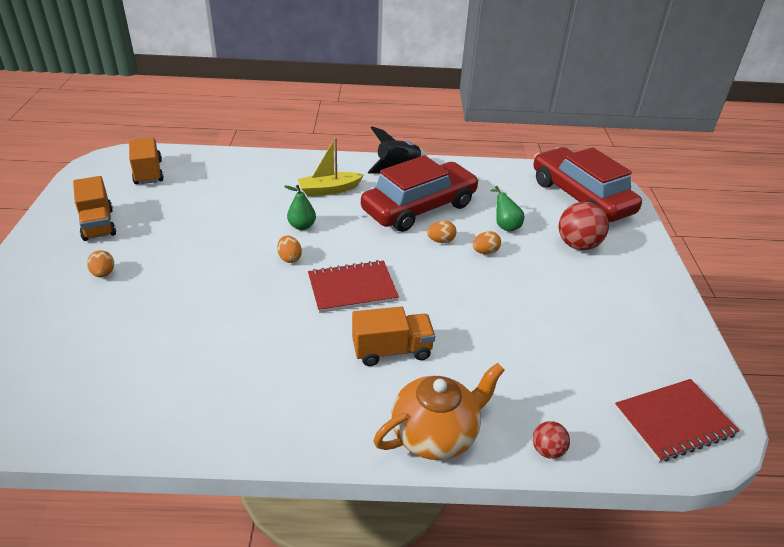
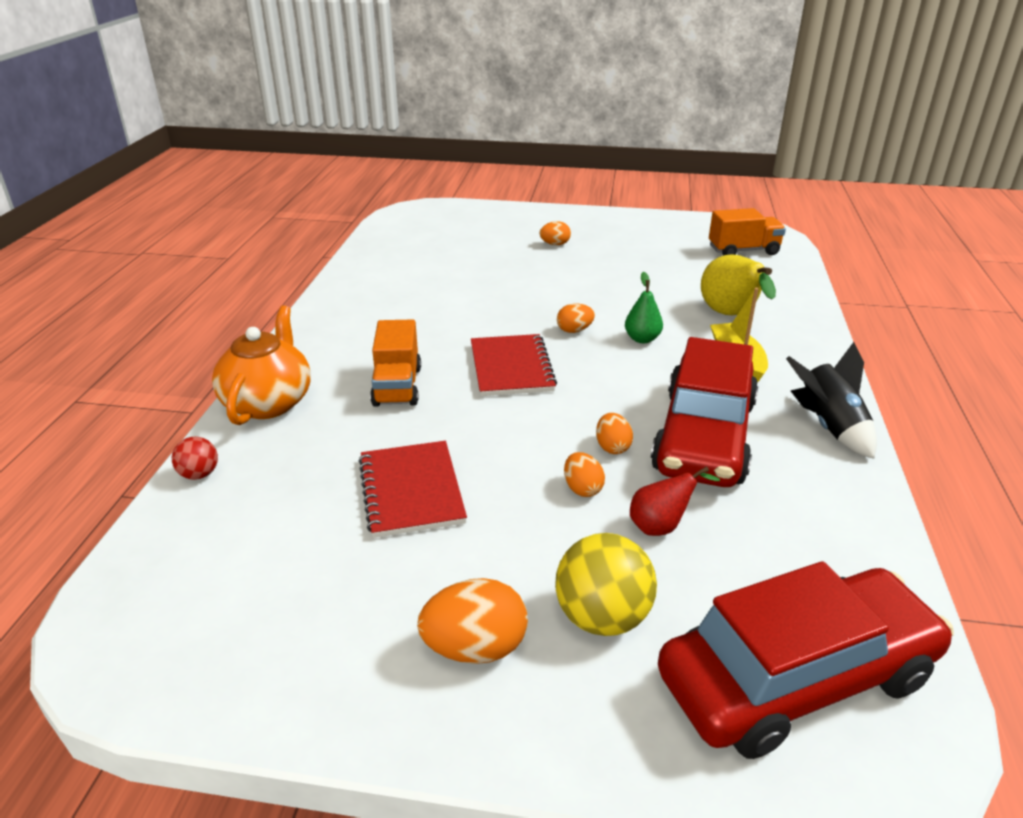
camera: 100 degrees right, 5 degrees down
(98, 224) = (635, 236): orange truck -> none
(264, 187) = (731, 315): none -> yellow pear
(419, 208) = (704, 436): red car -> red car turned 45 degrees clockwise
(435, 434) = (268, 402): orange teapot -> orange teapot turned 150 degrees counterclockwise
(505, 226) = (661, 526): green pear -> red pear
(578, 245) = (602, 617): red ball -> yellow ball
(620, 283) = (475, 648): none -> orange egg
(674, 421) = (161, 607): red notebook -> red notebook (411, 491)

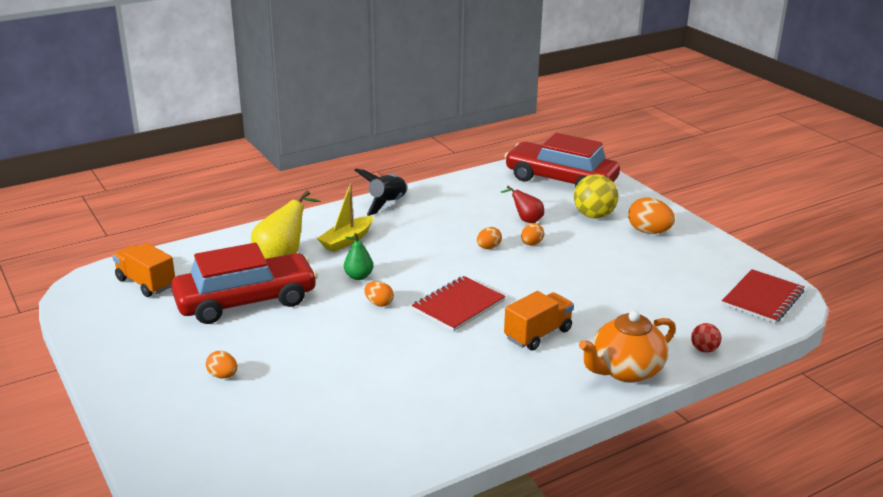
camera: 130 degrees left, 5 degrees down
(411, 491) = (605, 283): red notebook -> red notebook (762, 298)
(704, 436) = (442, 229): red car -> red car (246, 301)

